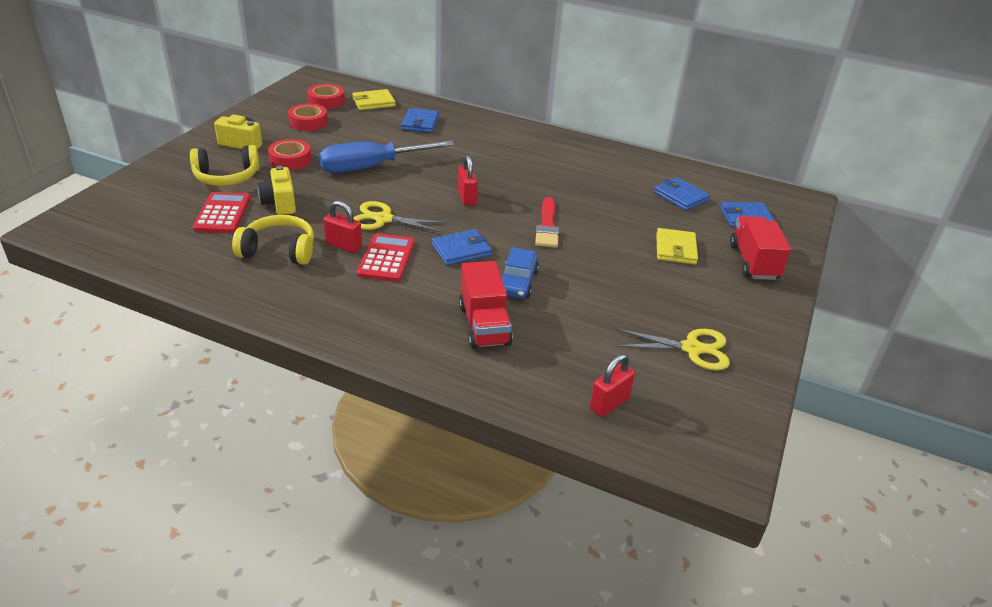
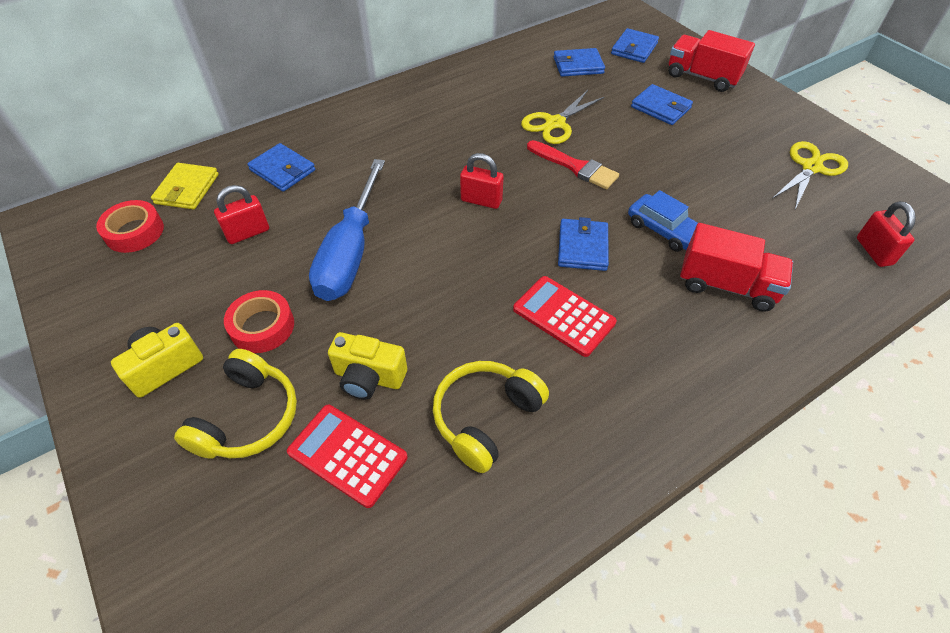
camera: 55 degrees left, 15 degrees up
(308, 122) = (175, 271): red tape -> none
(343, 246) = (514, 346): red padlock -> red padlock (248, 233)
(383, 219) = (478, 287): yellow scissors -> yellow scissors (555, 123)
(675, 249) = (660, 107): yellow wallet -> blue wallet

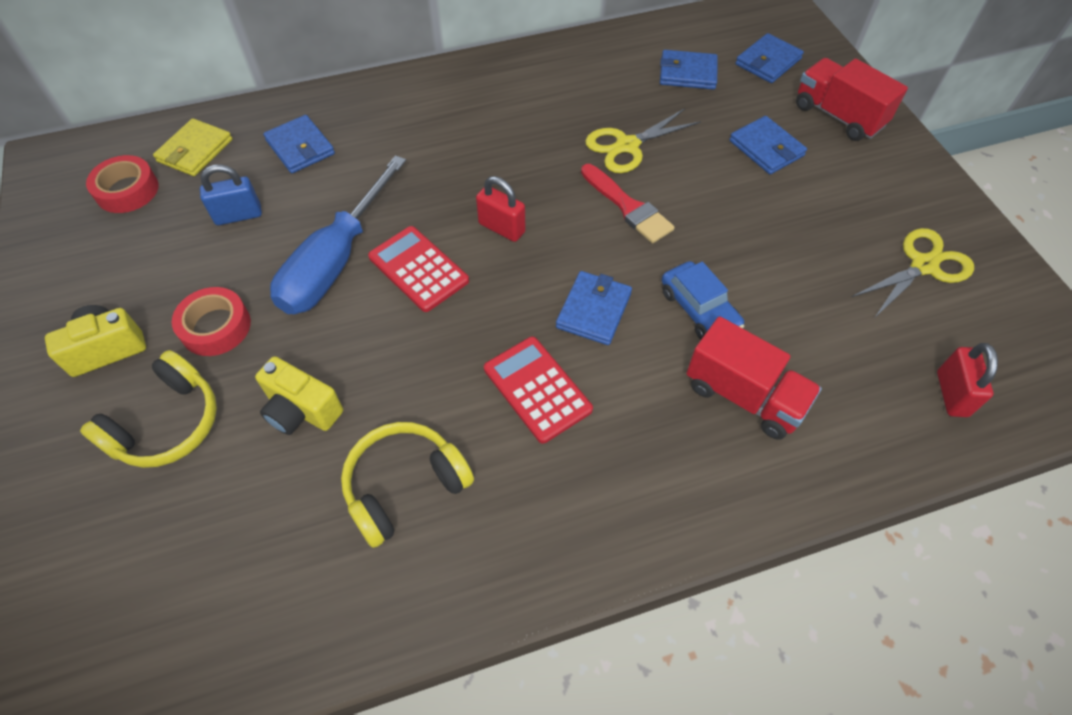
camera: 15 degrees right, 5 degrees up
(248, 233) = (238, 215): red padlock -> blue padlock
(347, 455) = (249, 490): red calculator -> red calculator (418, 269)

